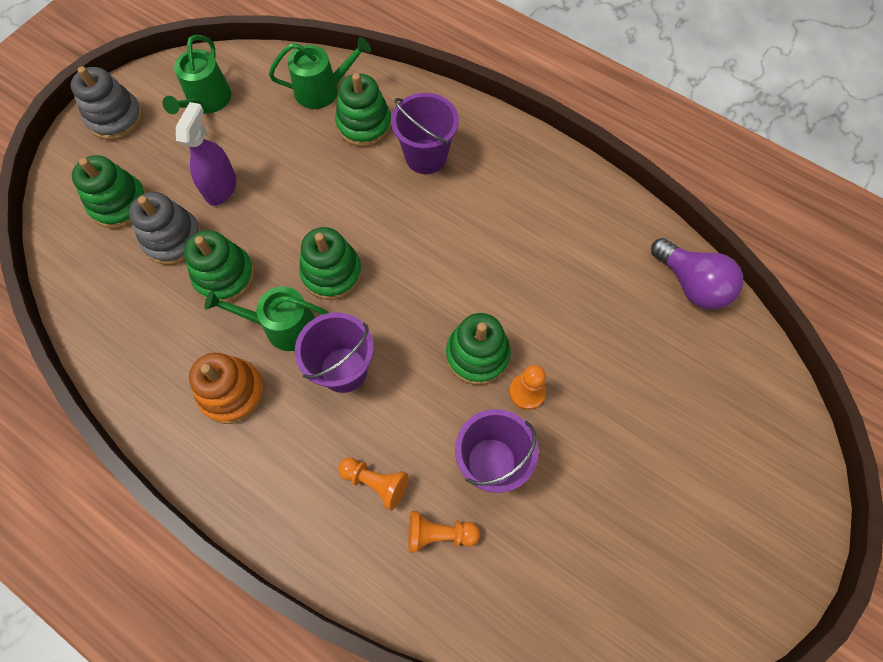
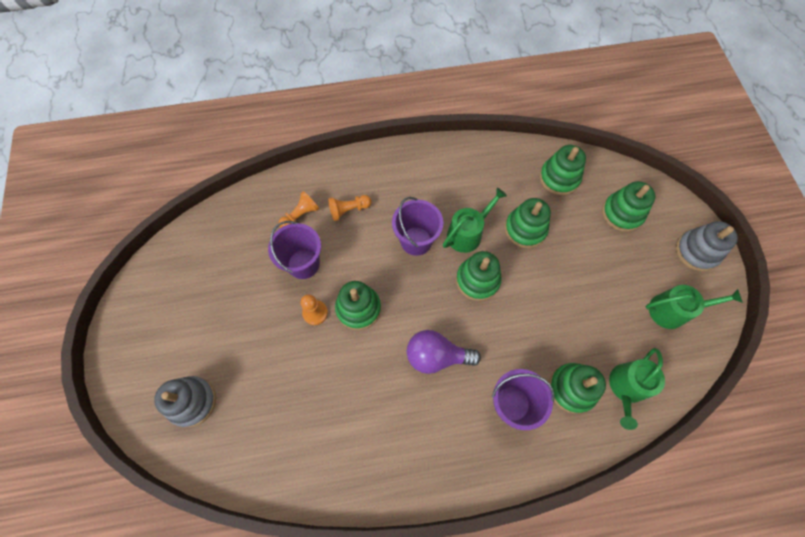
camera: 135 degrees right, 0 degrees up
(119, 293) = (559, 178): none -> green stacking toy
(173, 239) = (573, 222): grey stacking toy -> grey stacking toy (192, 402)
(207, 101) = (672, 310): green watering can -> green watering can turned 120 degrees clockwise
(221, 187) = (590, 269): purple spray bottle -> none
(232, 392) = (453, 187): orange stacking toy -> none
(691, 284) = (269, 473): purple light bulb -> purple light bulb (436, 356)

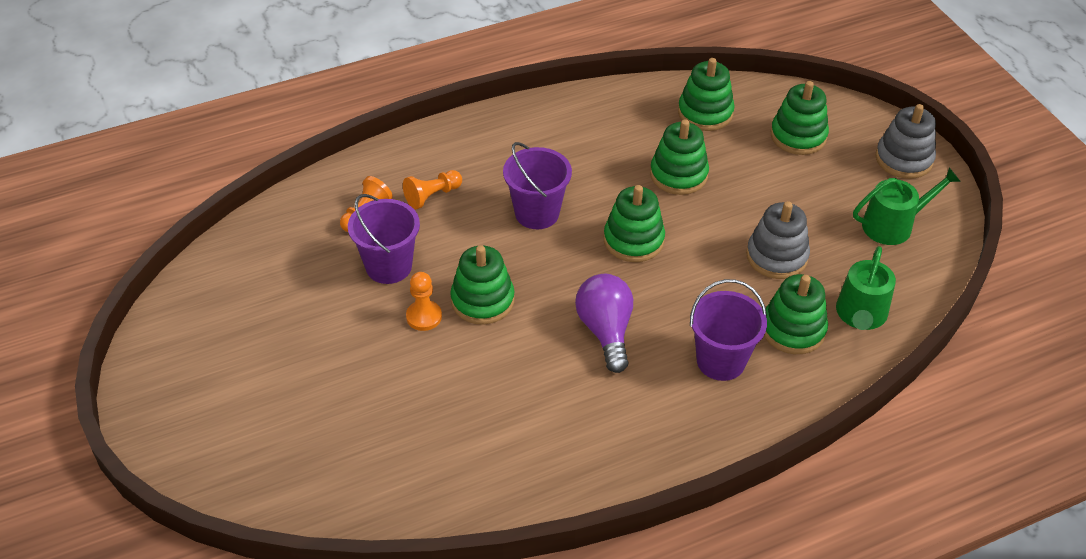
camera: 15 degrees left, 20 degrees down
(192, 402) = (282, 448): grey stacking toy -> grey stacking toy (776, 256)
(436, 356) = (606, 331): purple light bulb -> purple light bulb turned 90 degrees clockwise
(467, 233) = (603, 193): green watering can -> none

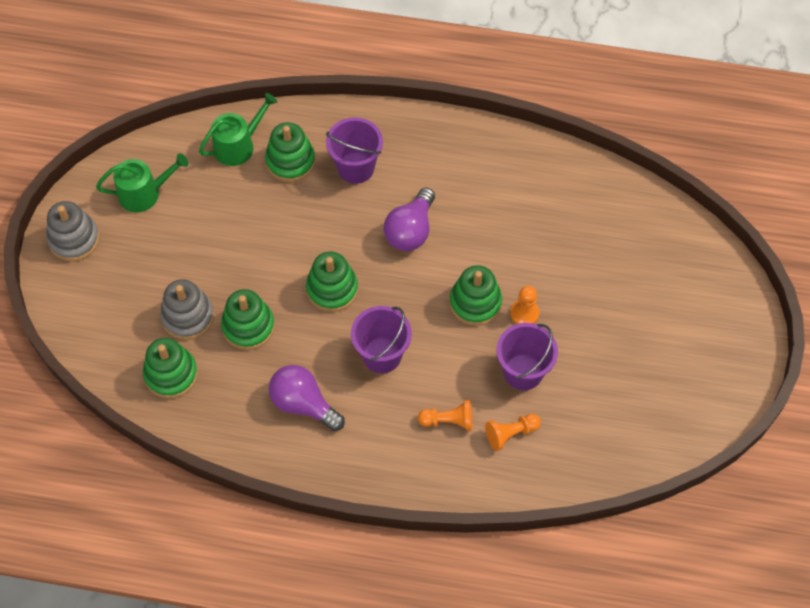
camera: 145 degrees left, 15 degrees up
(573, 147) = (303, 404): none -> purple light bulb
(776, 256) = (247, 217): grey stacking toy -> grey stacking toy (188, 316)
(798, 136) = (125, 307): green stacking toy -> none
(893, 225) = (144, 193): green watering can -> green watering can turned 150 degrees clockwise

